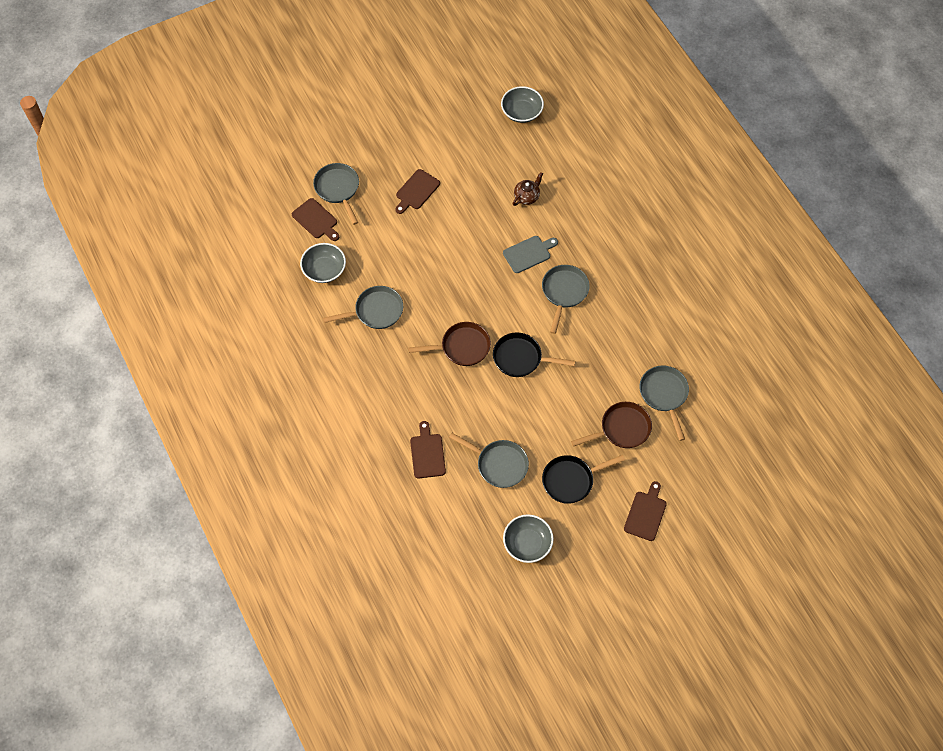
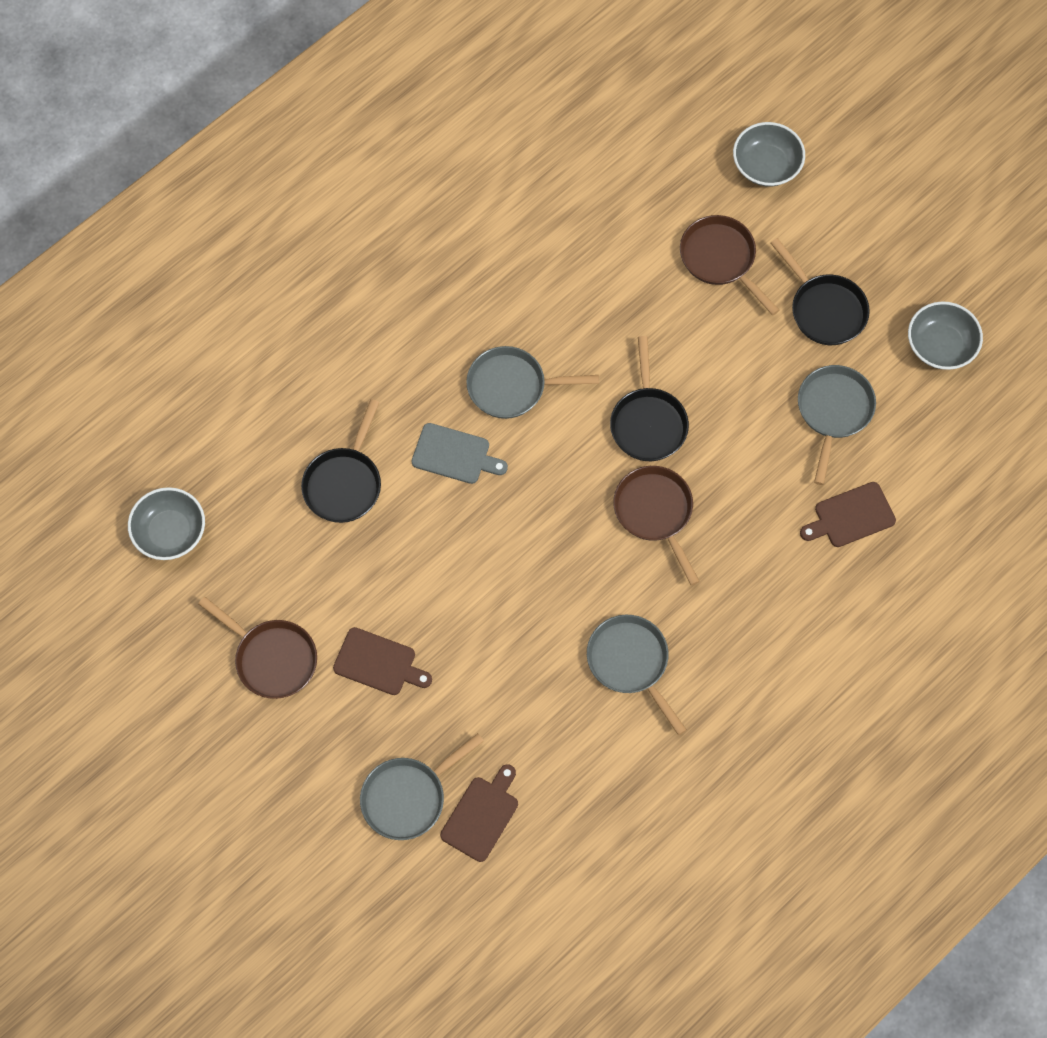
camera: 105 degrees left, 5 degrees up
(324, 270) = (576, 770): grey bowl -> grey bowl (766, 165)
(435, 144) = (272, 658): none -> brown pan
(527, 196) = (344, 483): brown teapot -> black pan
(528, 253) = (454, 455): grey cutting board -> grey cutting board turned 150 degrees clockwise
(646, 513) = (841, 204): brown cutting board -> none
(664, 395) = (647, 214): grey pan -> none

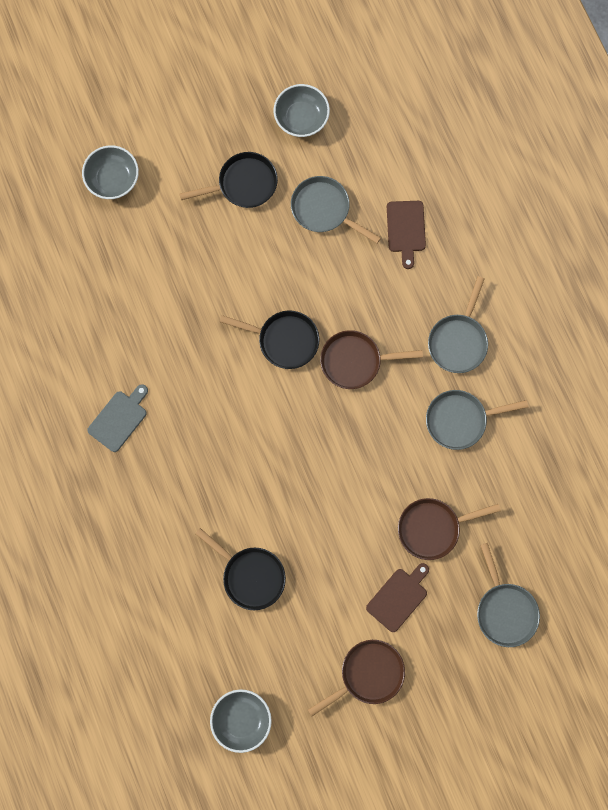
camera: 70 degrees left, 10 degrees up
(454, 455) = (258, 487): grey cutting board -> grey cutting board (119, 419)
(481, 815) = (535, 563): brown cutting board -> none
(512, 386) = (219, 426): grey pan -> grey pan (458, 341)
(721, 259) = (176, 240): brown pan -> brown pan (433, 528)

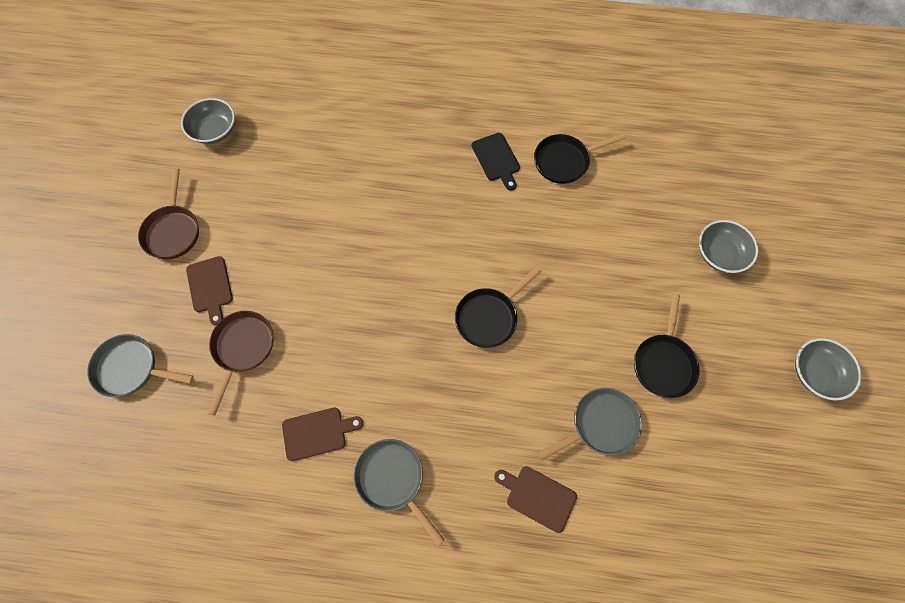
camera: 120 degrees right, 10 degrees down
(119, 419) = (496, 159): grey cutting board -> black cutting board
(250, 575) = (311, 188): black pan -> black pan (565, 161)
(301, 117) = (714, 459): grey bowl -> grey bowl (815, 373)
(355, 361) = (433, 368): brown pan -> none
(460, 420) = (317, 433): grey pan -> brown cutting board

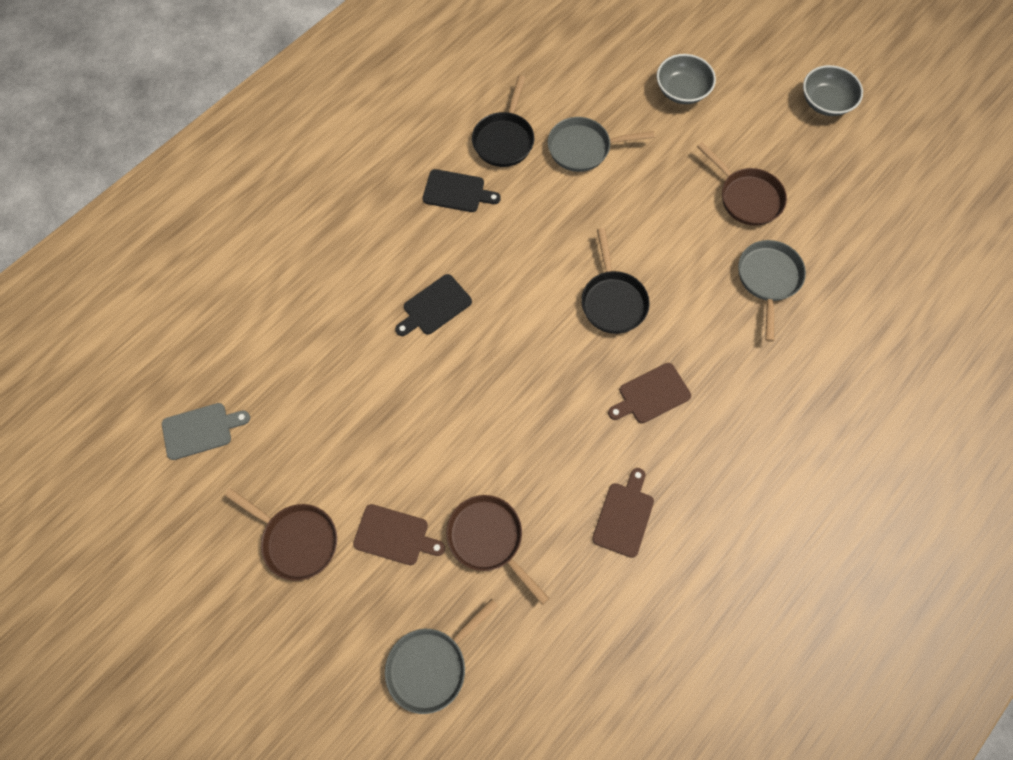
camera: 55 degrees left, 0 degrees up
(214, 130) = (201, 430): grey bowl -> grey cutting board
(393, 479) = (711, 474): grey pan -> grey pan (583, 148)
(395, 203) = (434, 306): none -> black cutting board
(538, 497) = (798, 367): brown cutting board -> brown cutting board (651, 395)
(663, 362) = (746, 197): black pan -> brown pan

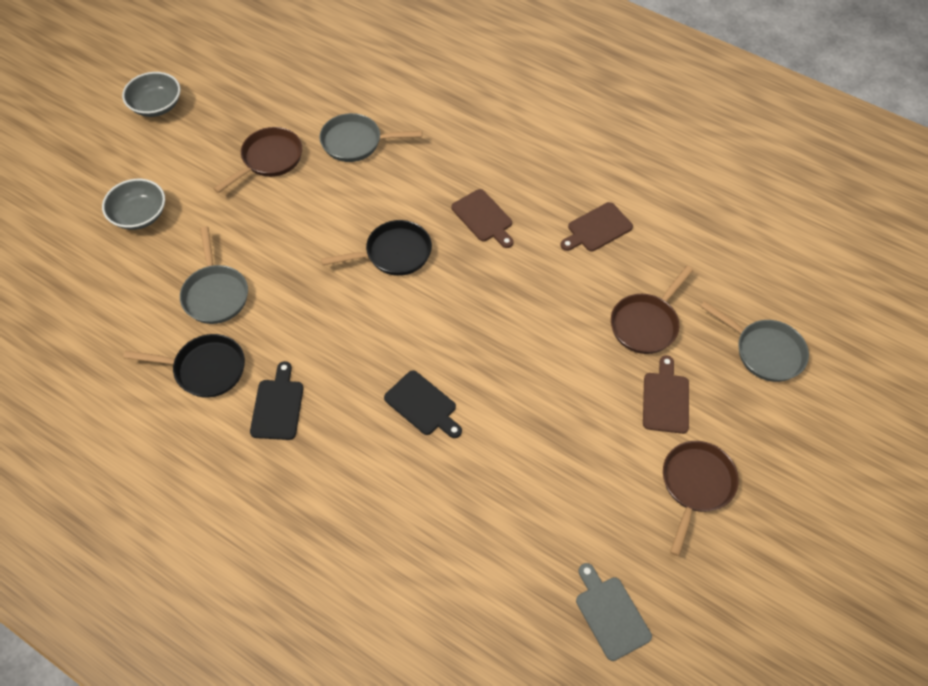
camera: 100 degrees left, 10 degrees down
(624, 516) = (597, 229): brown cutting board -> brown cutting board turned 45 degrees counterclockwise

